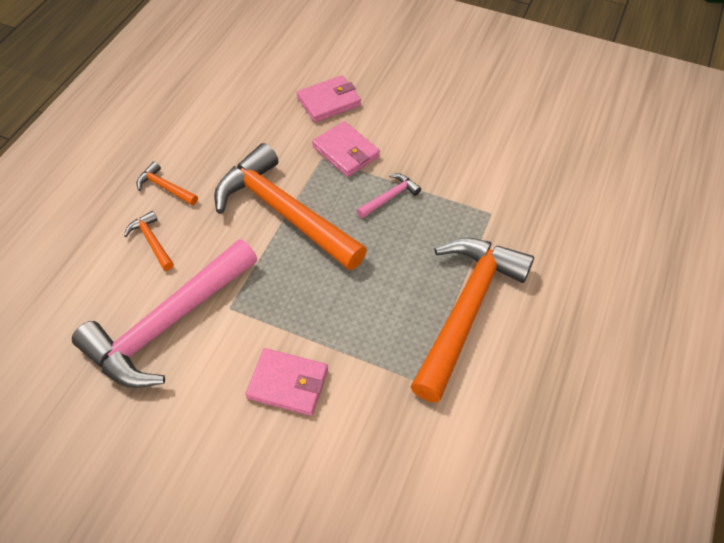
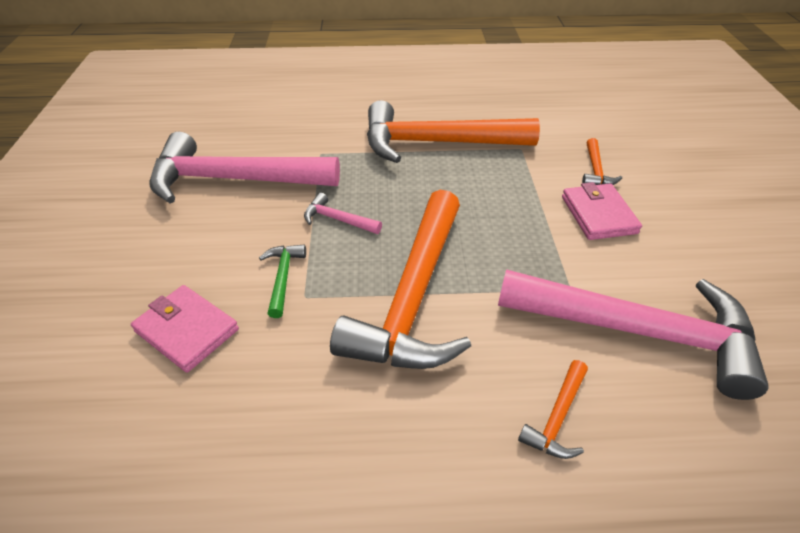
camera: 115 degrees left, 10 degrees down
(165, 187) = (459, 460): orange hammer -> orange hammer (595, 170)
(346, 152) = (283, 277): pink wallet -> green hammer
(476, 148) = (233, 180): none -> pink hammer

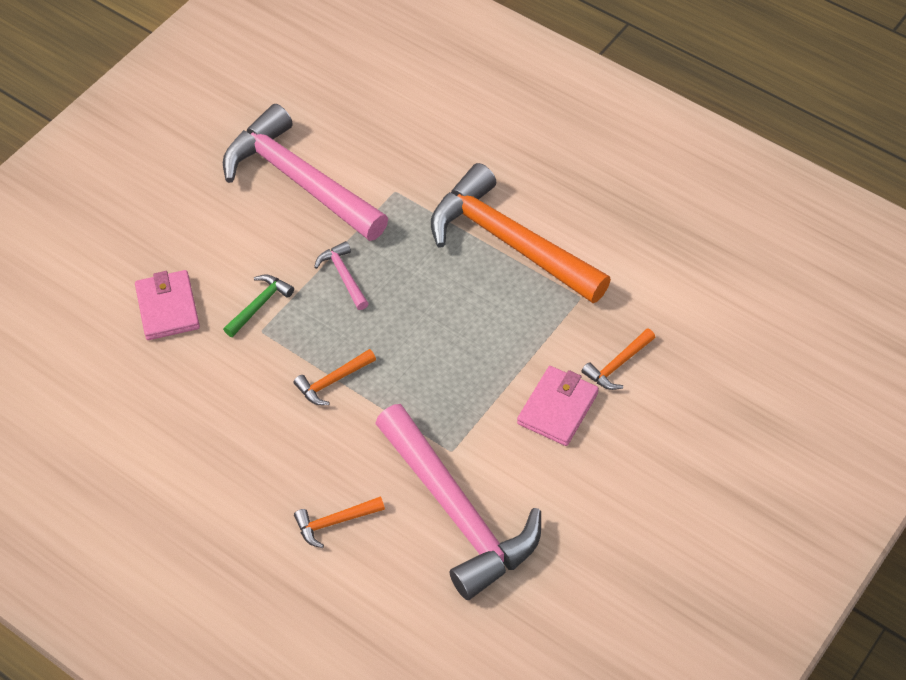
camera: 40 degrees right, 10 degrees up
(413, 297) = (332, 381): orange hammer -> orange hammer, size x0.40

